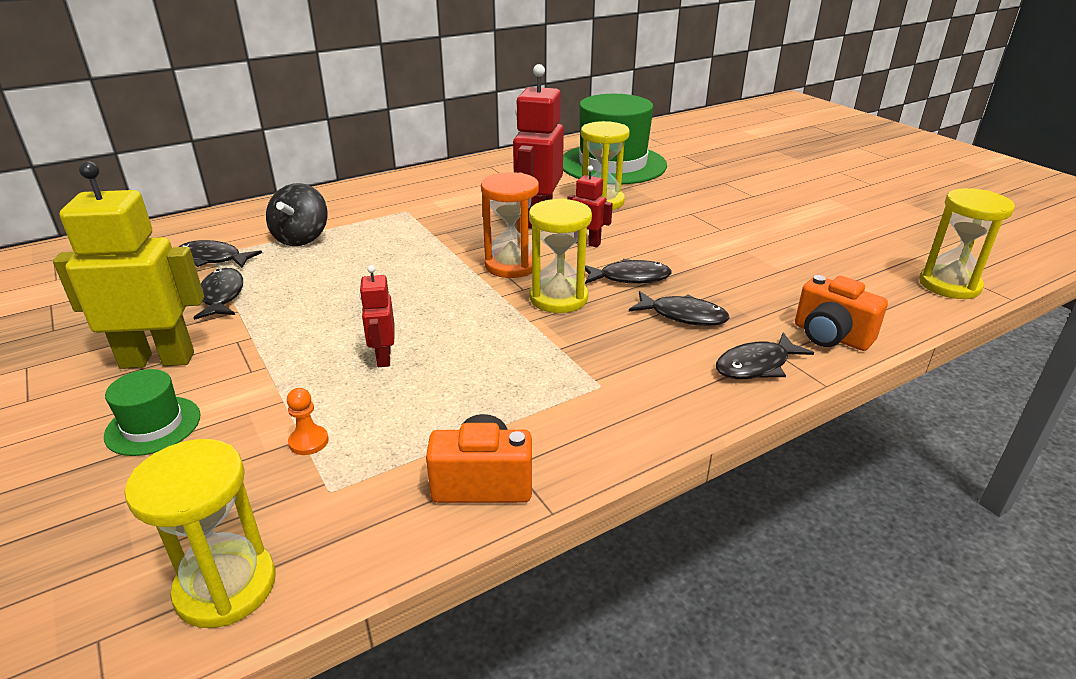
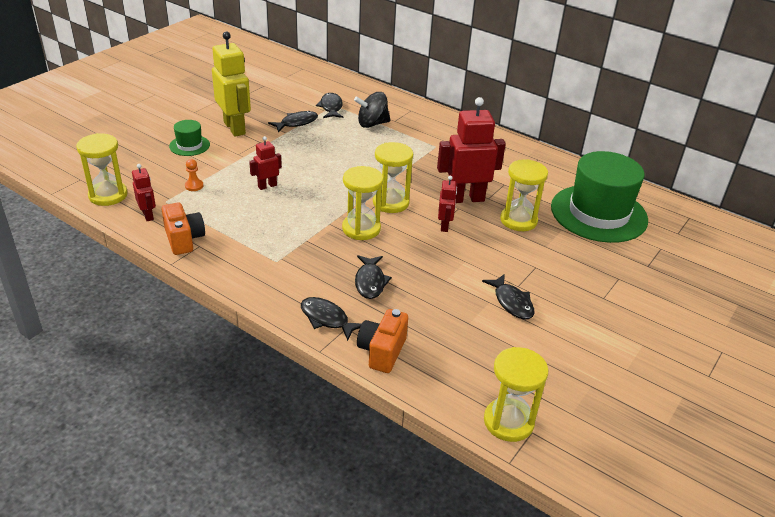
camera: 65 degrees right, 5 degrees up
(363, 524) = (148, 215): none -> red robot
(511, 265) = (391, 202): orange hourglass -> yellow hourglass
(630, 278) = (407, 252): black fish -> black fish (512, 302)

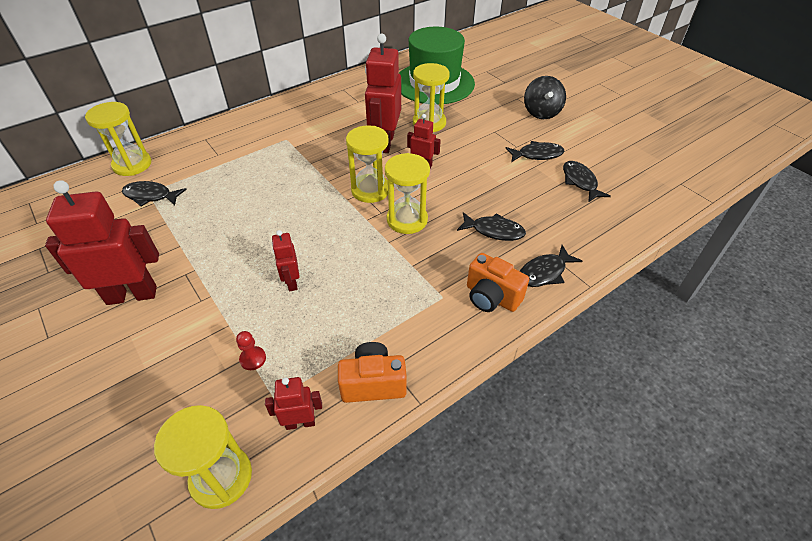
camera: 70 degrees left, 10 degrees up
(189, 145) = (143, 353): green hat -> none
(194, 186) = (253, 359): orange pawn -> red pawn
(235, 128) = (132, 295): yellow robot -> red robot
(296, 123) = (164, 232): black fish -> black fish (580, 182)
(372, 124) = (212, 171): black spinning top -> black spinning top (541, 112)
(382, 351) = (593, 243): orange camera -> orange camera (491, 297)
(508, 422) = (672, 192): yellow hourglass -> yellow hourglass (132, 165)

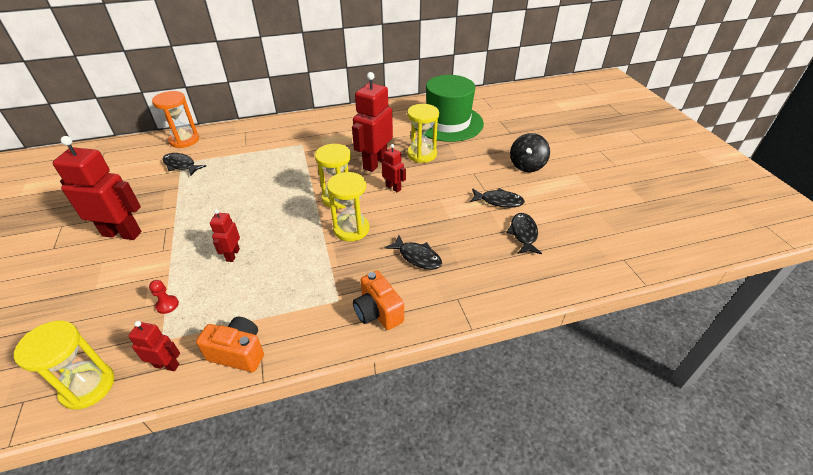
camera: 20 degrees right, 5 degrees down
(132, 165) = (184, 140): yellow hourglass -> orange hourglass
(544, 272) = (438, 305): black fish -> none

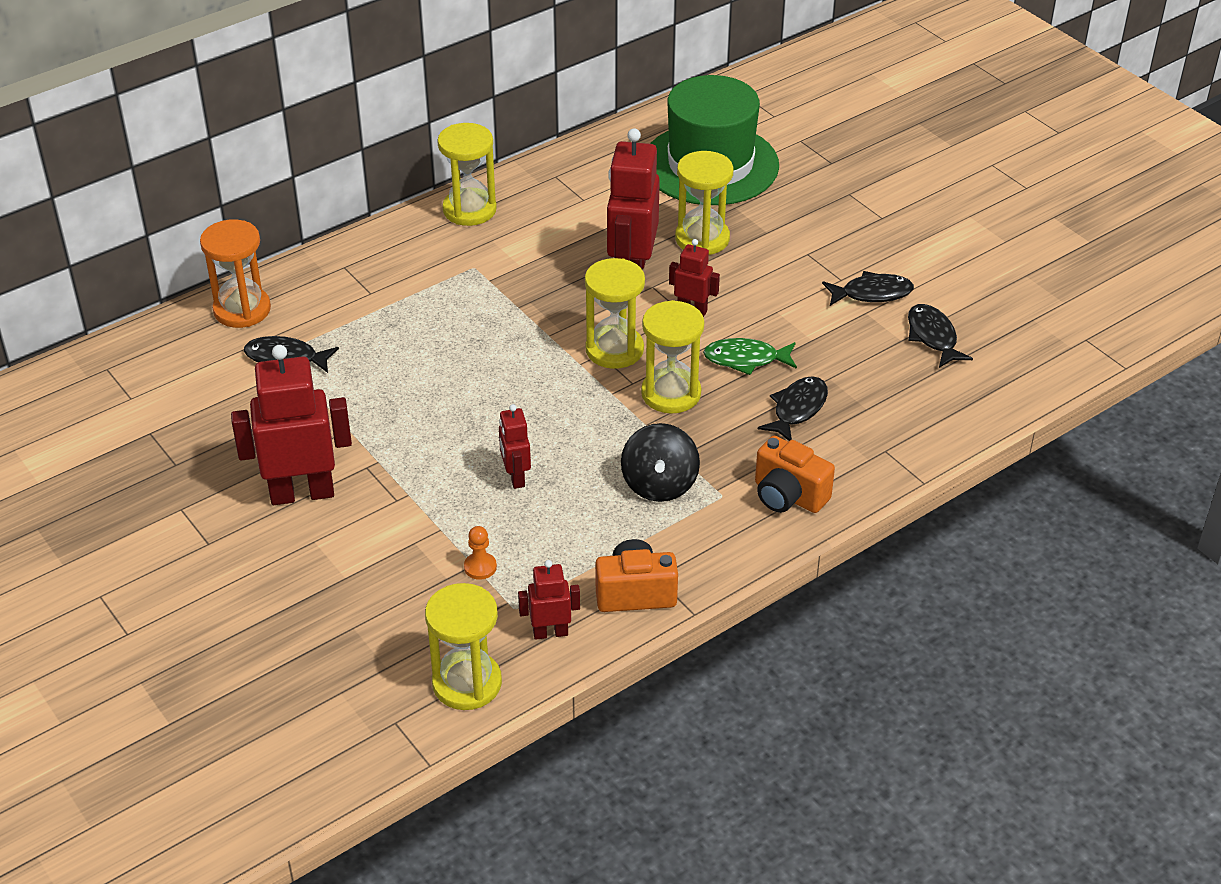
camera: 20 degrees left, 0 degrees up
(167, 305) = (480, 567): red pawn -> orange pawn
(320, 120) = (469, 210): none -> yellow hourglass
(405, 220) = (745, 359): none -> green fish
(417, 257) = (797, 409): black fish -> black fish turned 75 degrees counterclockwise
(527, 165) = (887, 220): black spinning top -> black spinning top (659, 484)

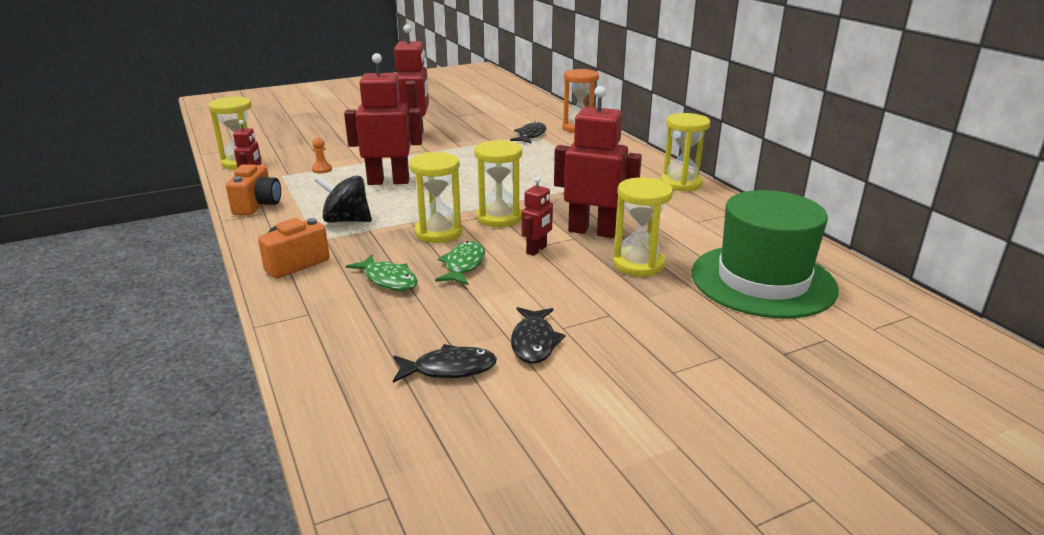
camera: 100 degrees right, 15 degrees down
(515, 477) = (388, 181): red robot -> red robot, size x1.97
(797, 409) = (388, 280): black fish -> green fish

